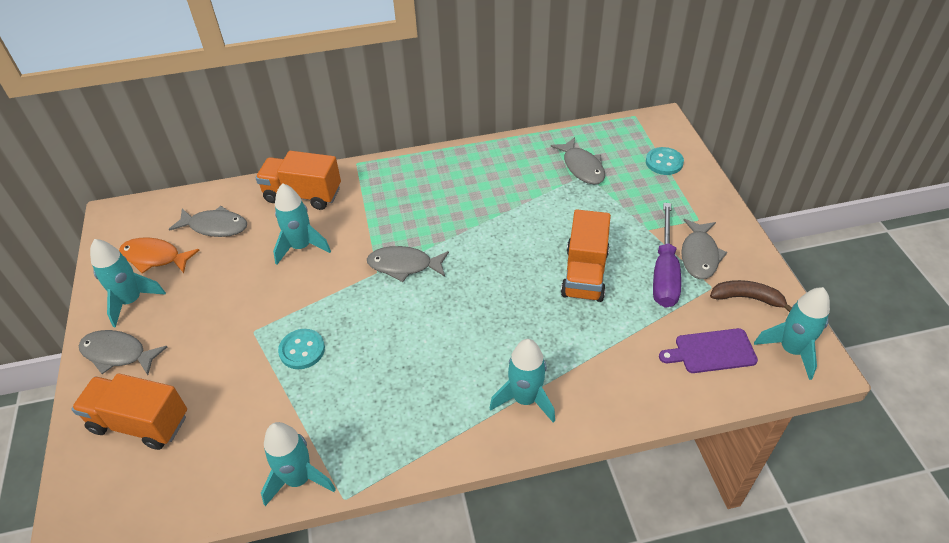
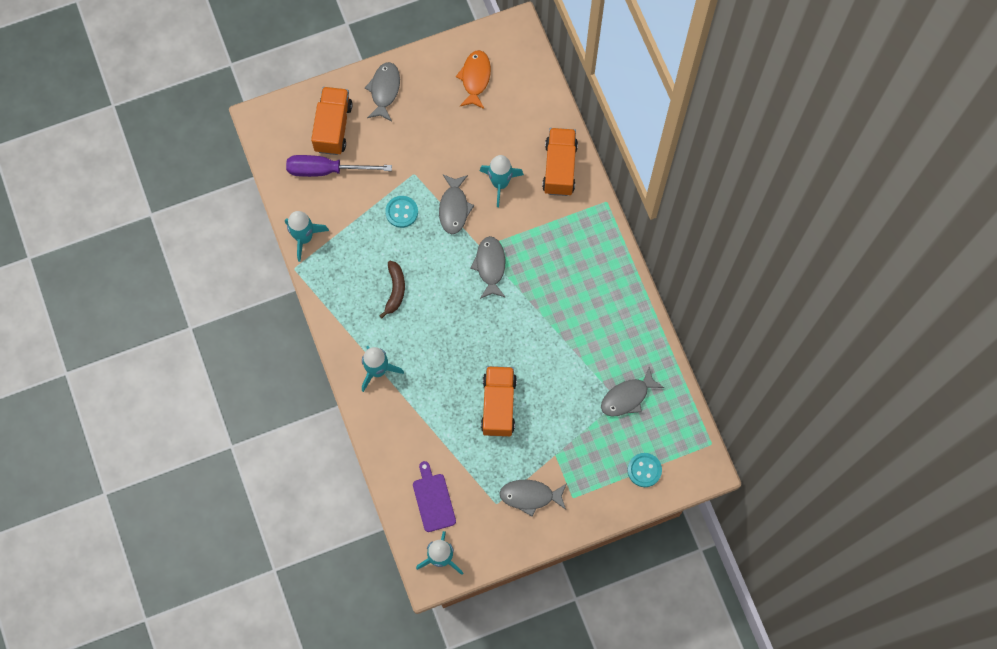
camera: 80 degrees right, 25 degrees up
(131, 301) = (431, 79): turquoise rocket -> none
(215, 226) = (514, 111): grey fish -> grey fish (454, 208)
(584, 274) = (498, 405): orange truck -> orange truck turned 90 degrees clockwise
(664, 272) = (508, 467): purple screwdriver -> purple screwdriver (326, 170)
(747, 298) = (488, 530): brown banana -> brown banana (395, 290)

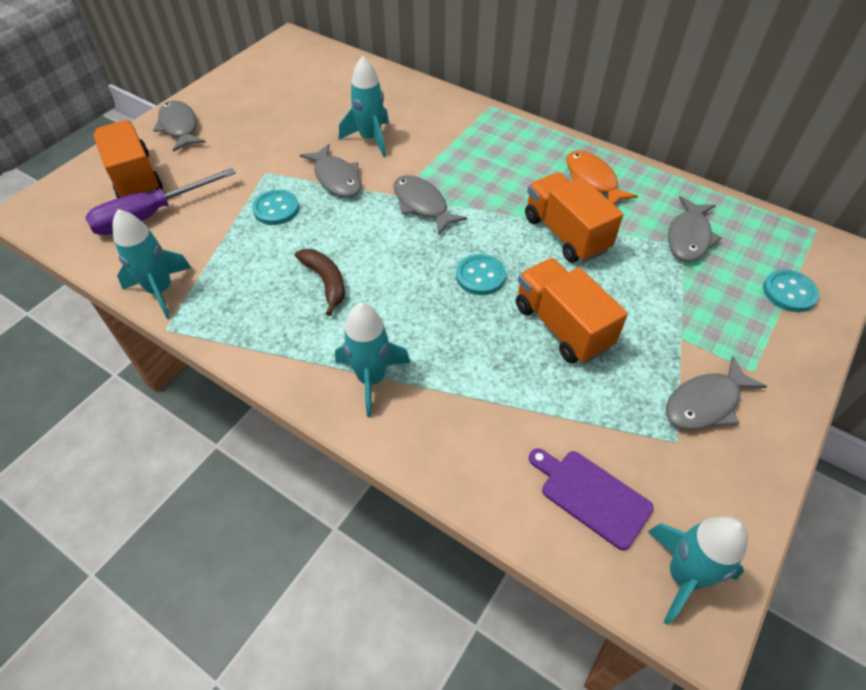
camera: 35 degrees left, 20 degrees down
(475, 78) = (275, 82): orange fish -> orange fish (592, 180)
(482, 343) = (480, 276): none -> turquoise button
(559, 168) = (420, 103): orange truck -> orange truck (565, 234)

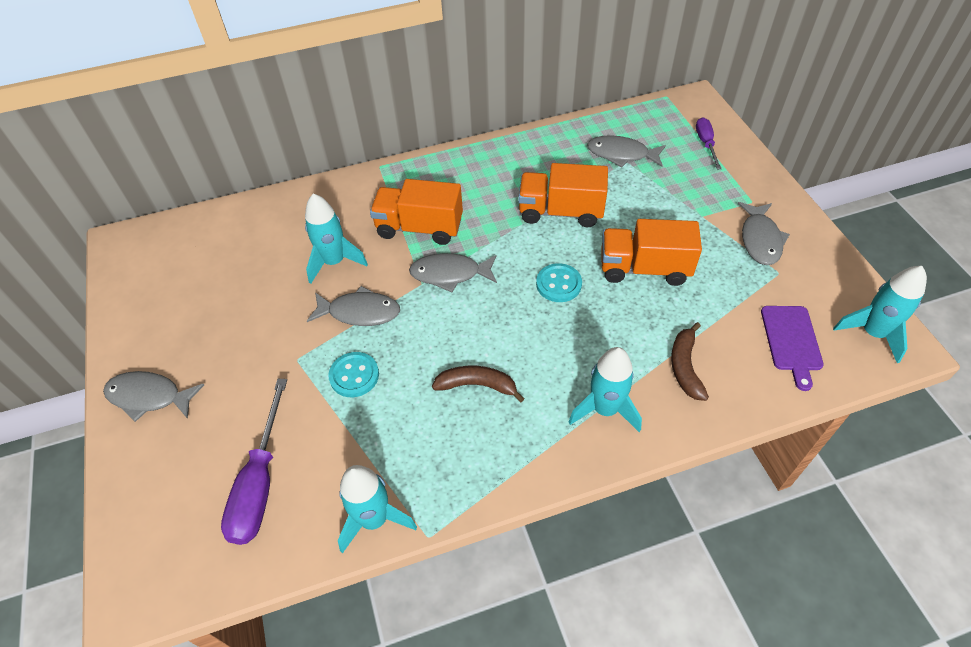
camera: 50 degrees left, 0 degrees up
(135, 178) = (186, 472): orange truck -> orange truck (419, 228)
(472, 416) = (685, 367): none -> brown banana
(591, 496) = (791, 341): purple cutting board -> purple cutting board turned 75 degrees counterclockwise
(592, 180) = (521, 164): orange fish -> none
(689, 237) = (621, 154): grey fish -> grey fish turned 135 degrees clockwise
(789, 292) = (706, 143): turquoise button -> purple screwdriver

